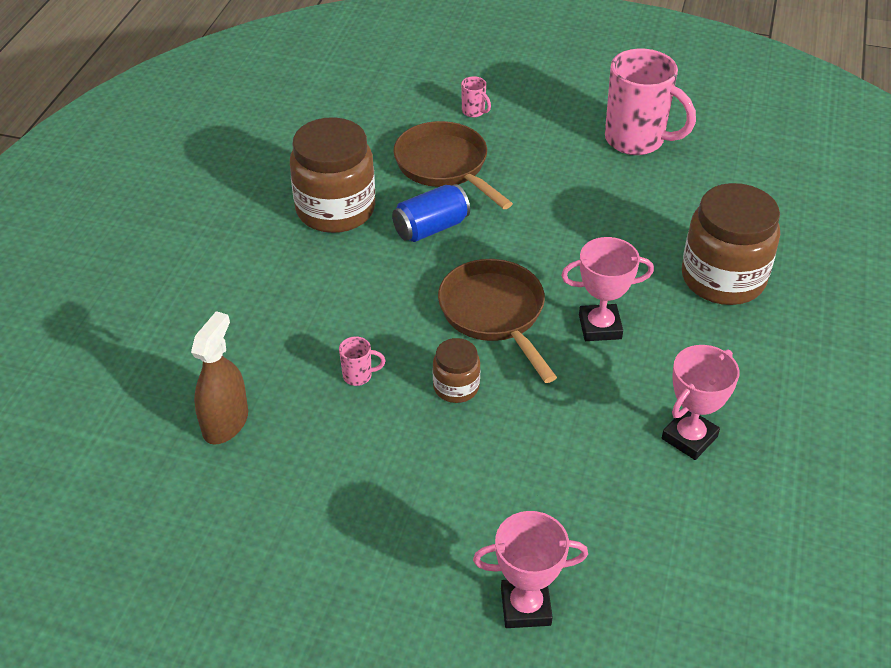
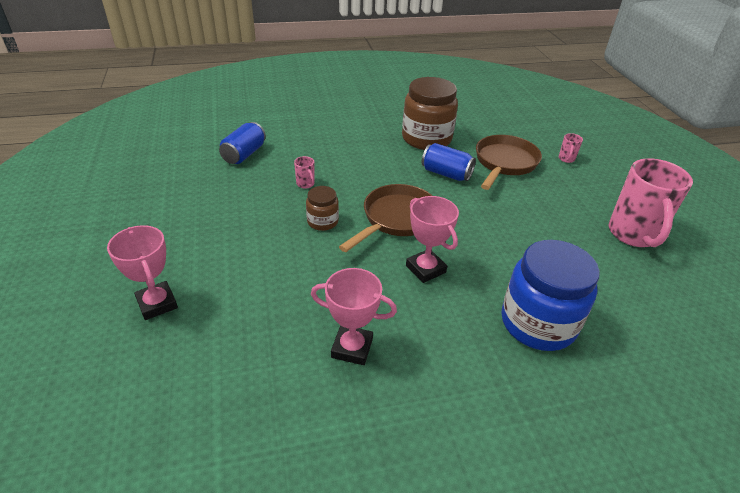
camera: 60 degrees right, 5 degrees down
(225, 423) = (244, 154): brown spray bottle -> blue can
(723, 278) = (538, 323): brown jar -> blue jar

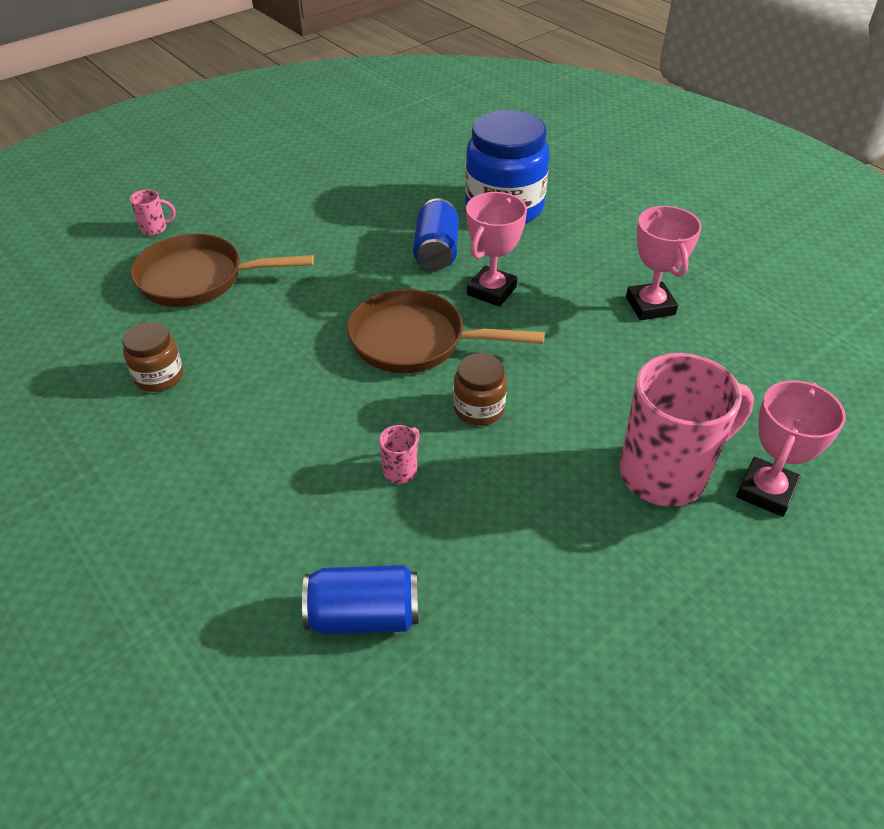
camera: 115 degrees left, 5 degrees up
(426, 139) = (159, 376): brown jar -> brown jar, size x0.50
(446, 174) = (265, 326): blue can -> blue can (436, 251)
(633, 235) = (310, 169): pink mug -> pink mug (666, 474)

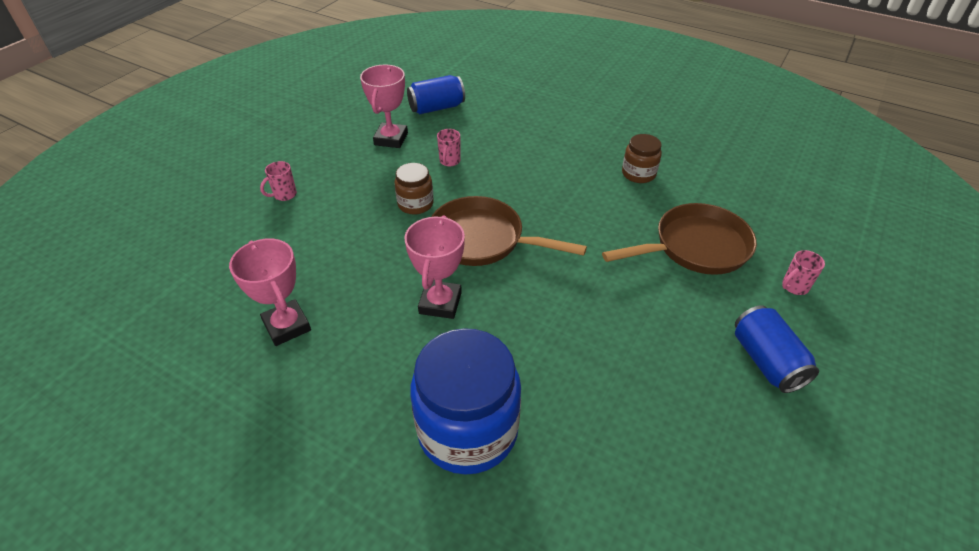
camera: 160 degrees right, 0 degrees up
(416, 341) = (483, 240): brown pan -> brown pan turned 150 degrees counterclockwise
(436, 251) = (513, 336): blue can -> blue can (766, 361)
(666, 474) = (284, 195): pink mug -> pink mug, size x0.40
(765, 491) = (220, 200): pink trophy -> pink trophy (391, 139)

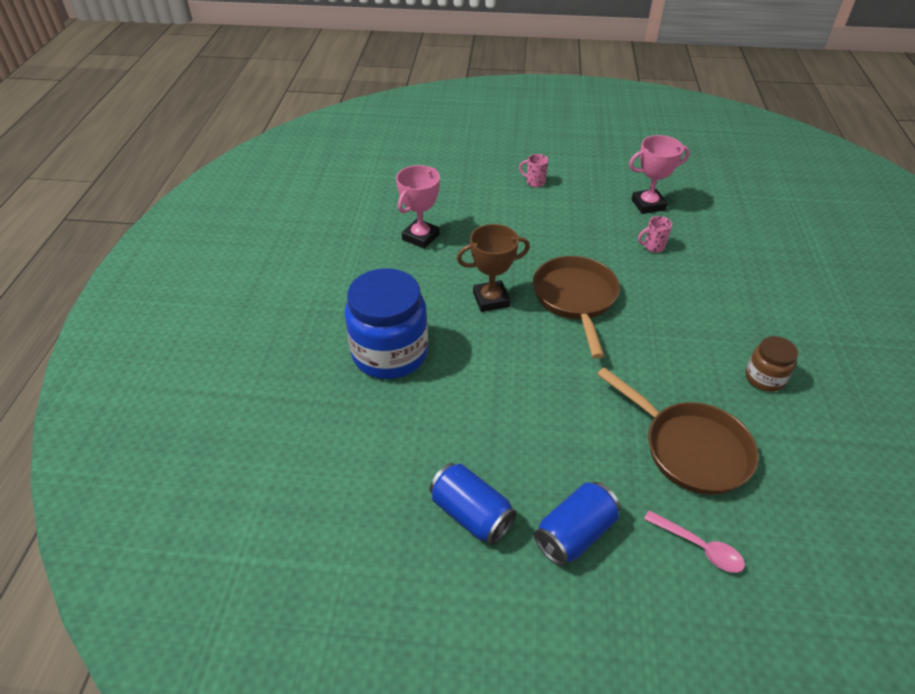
camera: 65 degrees right, 0 degrees up
(415, 204) = (583, 248): brown jar -> none
(436, 108) = (718, 213): blue can -> blue can (471, 514)
(440, 303) = (491, 299): pink trophy -> brown trophy
(794, 287) = (699, 547): pink mug -> pink spoon

